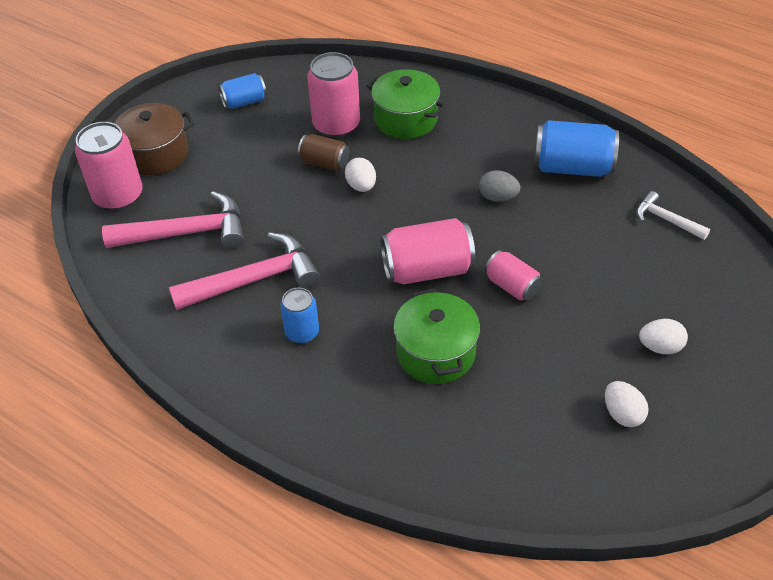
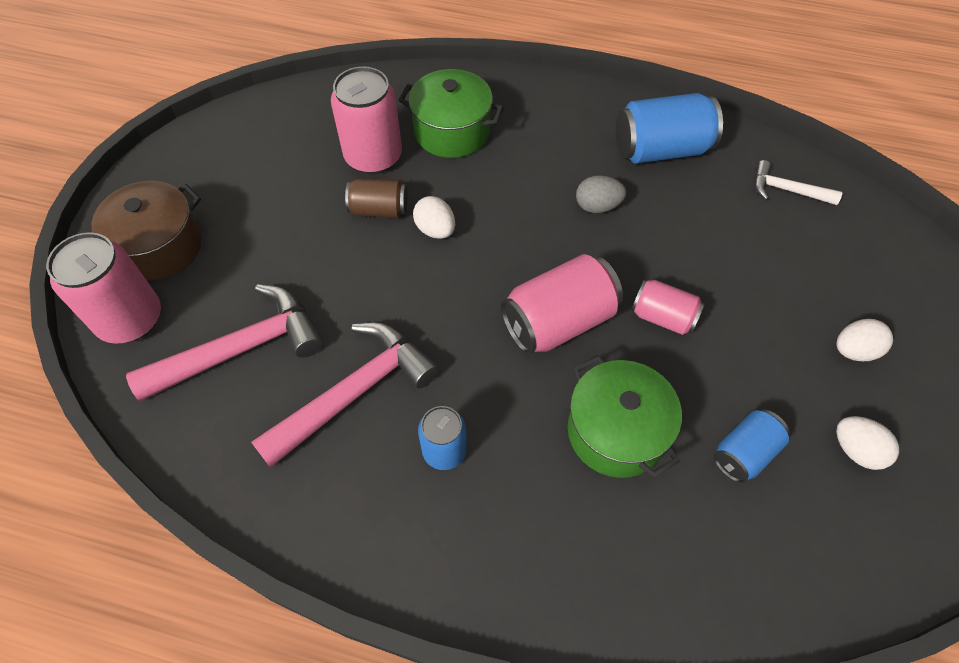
camera: 20 degrees left, 10 degrees up
(244, 102) = (248, 150): blue can -> blue can (744, 453)

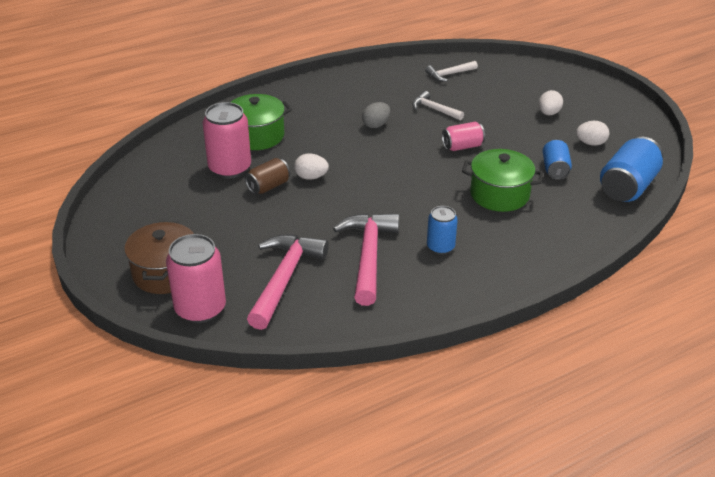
camera: 45 degrees left, 20 degrees down
(558, 321) = (421, 174): pink can -> none
(660, 150) = (373, 88): blue can -> blue can (627, 187)
(698, 232) = (434, 109): none -> white hammer

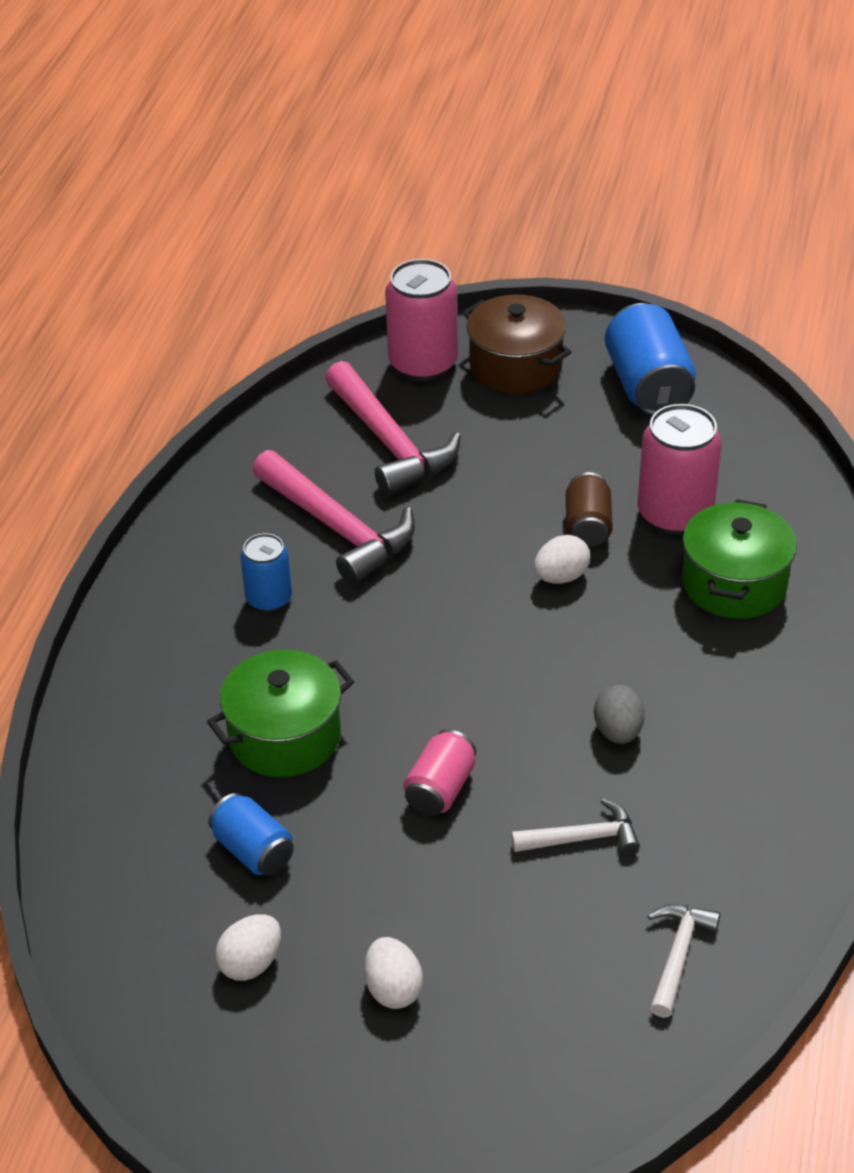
camera: 135 degrees right, 5 degrees up
(627, 187) = (109, 899): blue can -> blue can (648, 385)

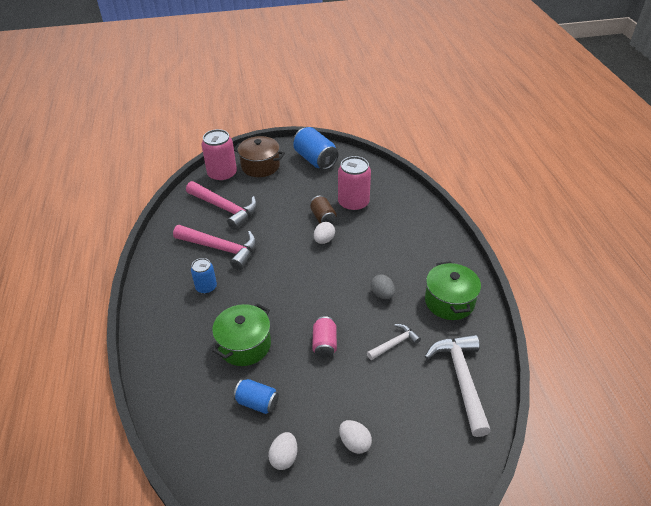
camera: 25 degrees left, 0 degrees up
(678, 955) = (461, 379): white hammer -> white hammer, size x1.85
(734, 583) = (391, 222): green pot -> green pot (449, 301)

